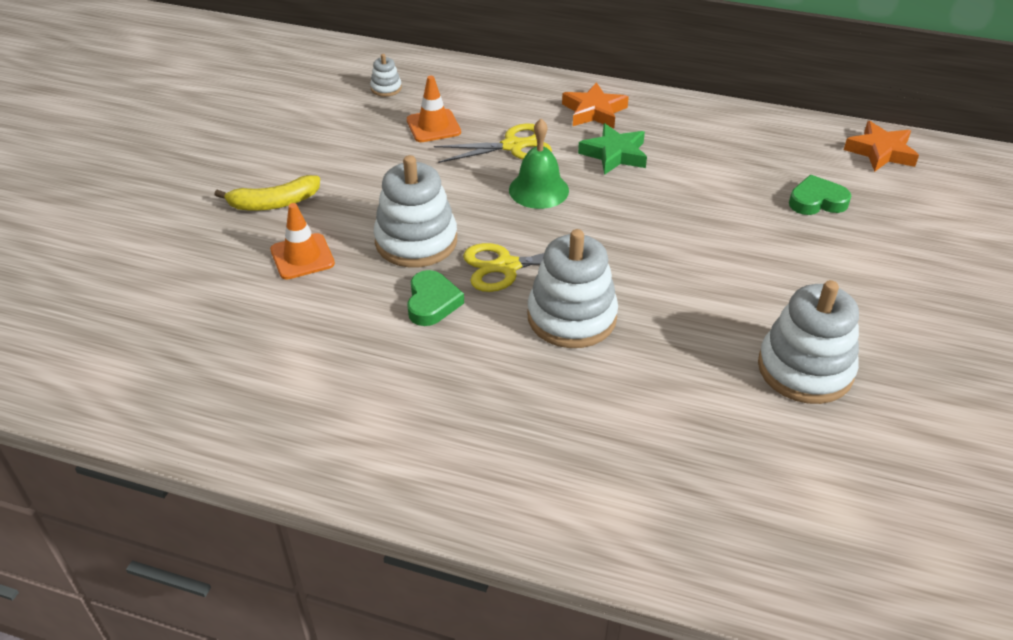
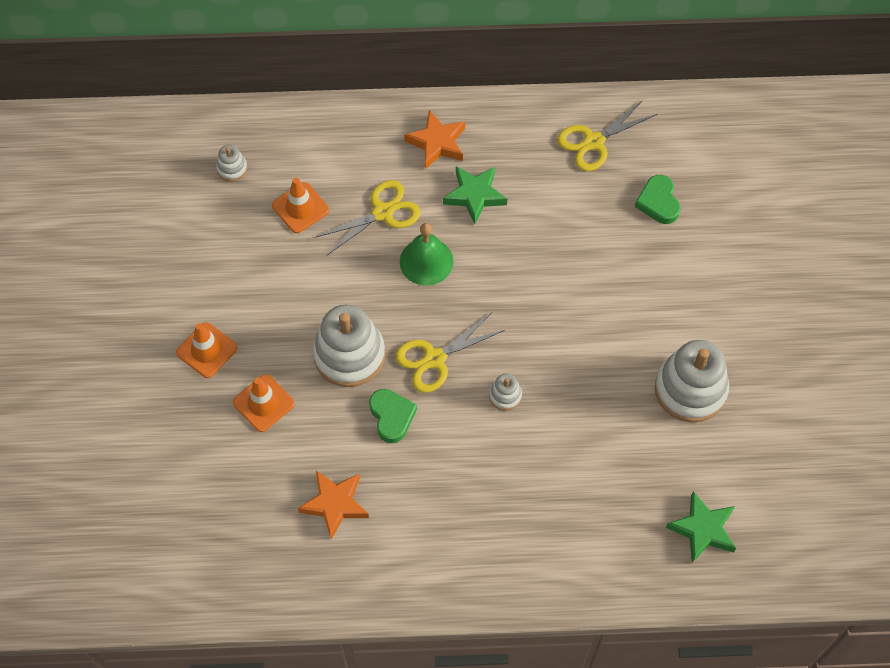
camera: 20 degrees left, 20 degrees up
(274, 203) = (206, 350): yellow banana -> orange traffic cone
(571, 317) = (505, 395): white stacking toy -> white stacking toy, size x0.45
(759, 143) = (594, 142): none -> yellow scissors
(777, 521) = (703, 529): none -> green star
(817, 201) = (658, 202): green heart -> green heart turned 75 degrees counterclockwise
(880, 152) = (697, 122): orange star -> orange star (335, 504)

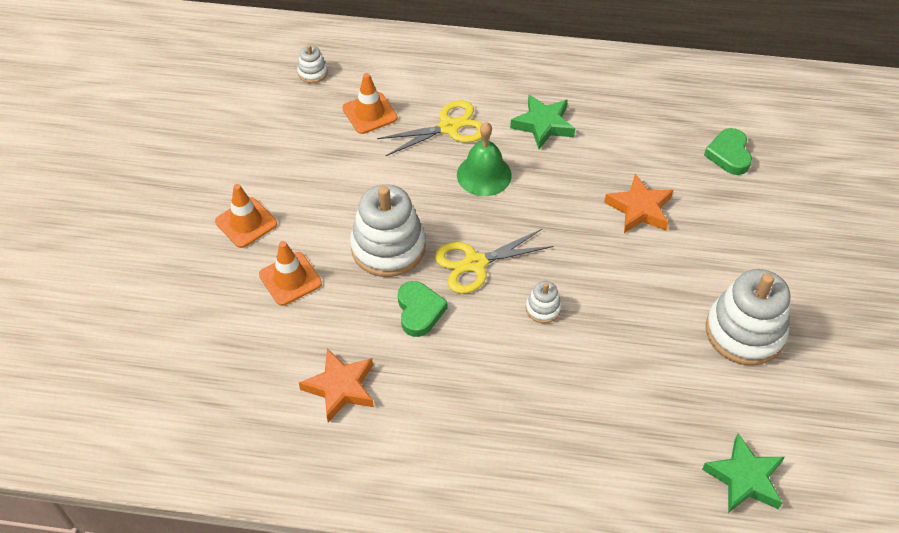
camera: 10 degrees right, 10 degrees down
(437, 143) = (514, 77): orange star -> orange star (639, 209)
(594, 142) = (669, 95): yellow scissors -> none

